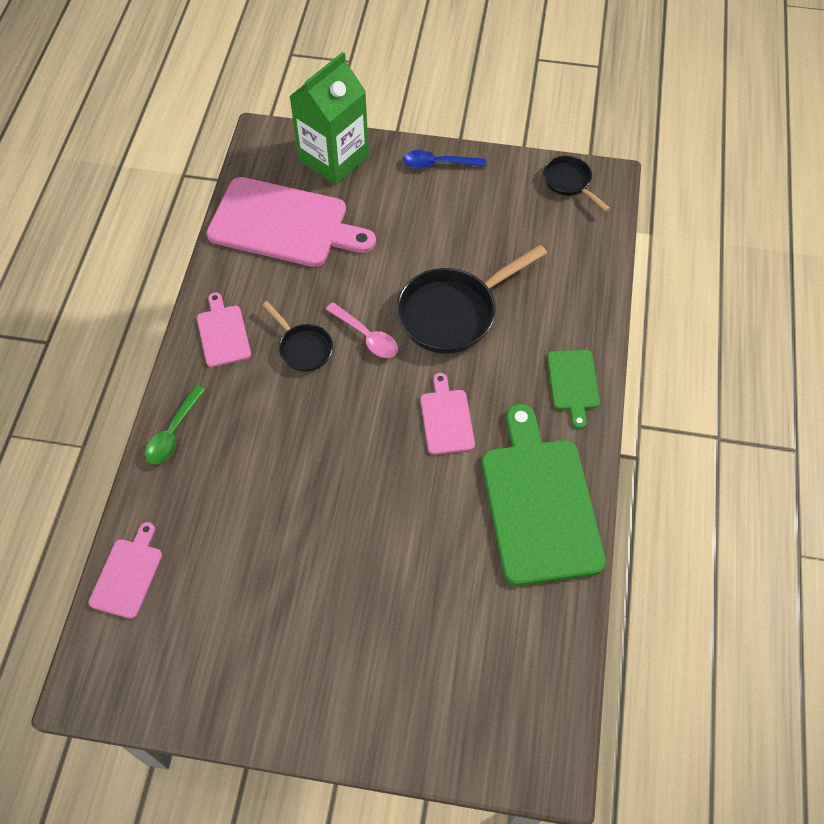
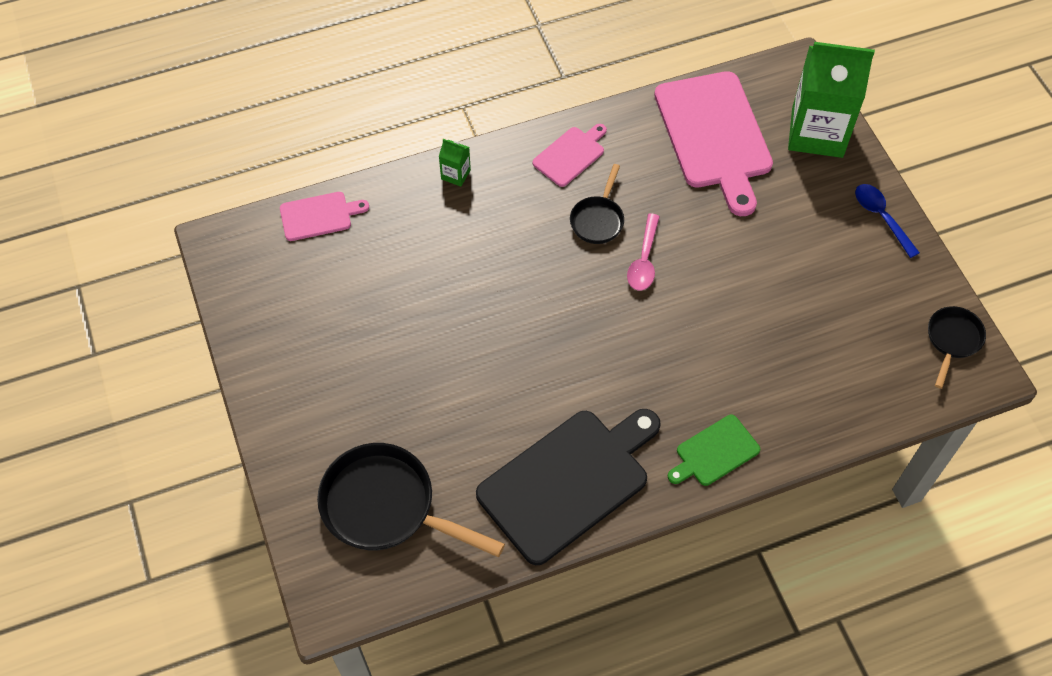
camera: 60 degrees right, 0 degrees up
(173, 433) = (455, 174): green spoon -> green carton
(446, 419) = (604, 365): pink cutting board -> none
(453, 313) = (719, 315): black pan -> black pan (386, 507)
(539, 504) = (568, 482): green cutting board -> black cutting board

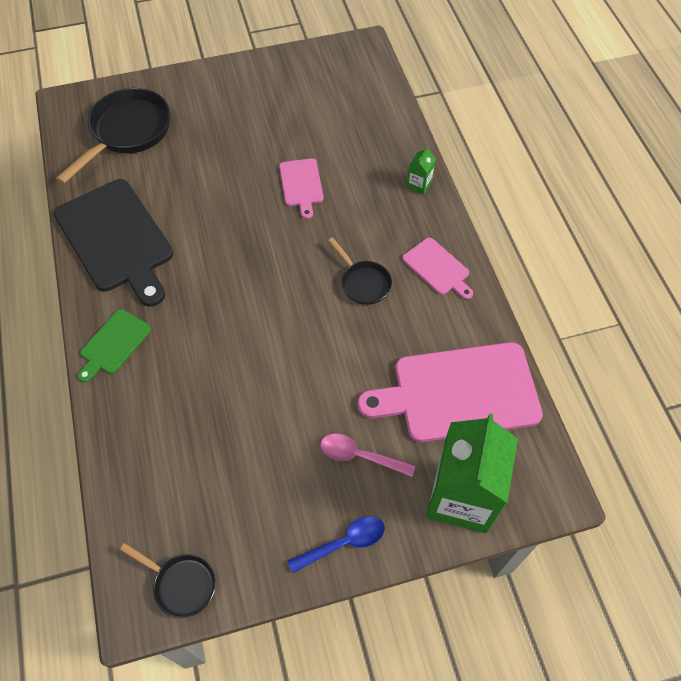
camera: 95 degrees right, 0 degrees up
(319, 216) = (383, 99): pink cutting board -> pink cutting board (301, 185)
(598, 220) = (363, 282): black pan -> black pan turned 150 degrees counterclockwise
(644, 260) = (315, 314): pink spoon -> pink spoon (360, 456)
(714, 452) = (114, 344): green cutting board -> green cutting board turned 120 degrees counterclockwise

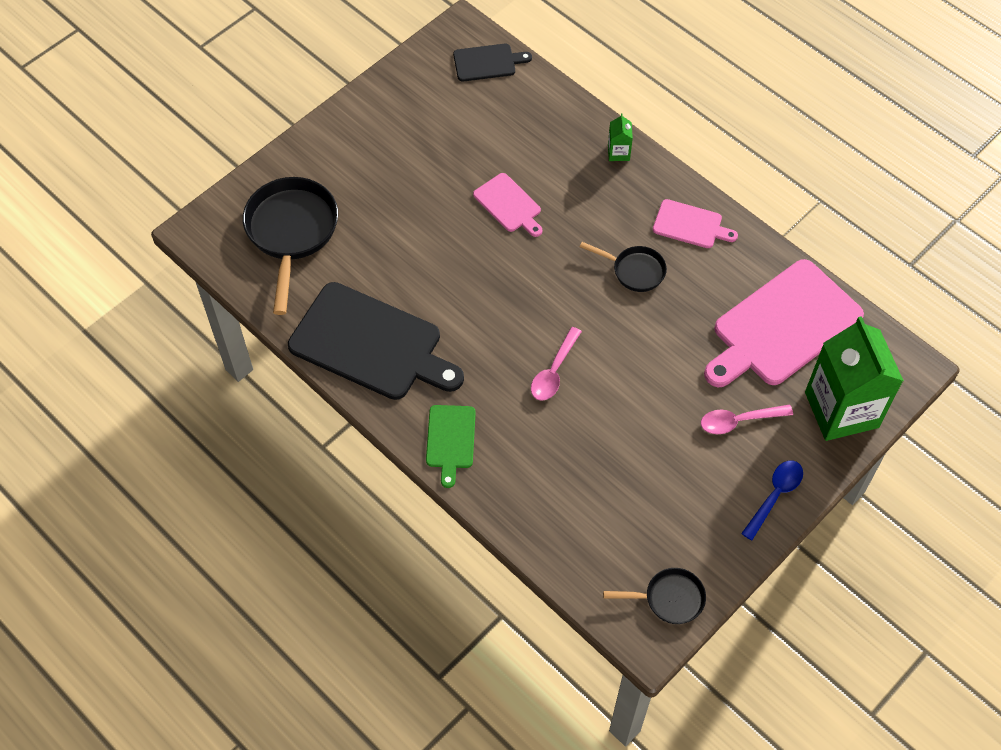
camera: 30 degrees left, 0 degrees up
(236, 331) = (554, 371): none -> pink spoon
(365, 76) = (487, 62): none -> black cutting board

